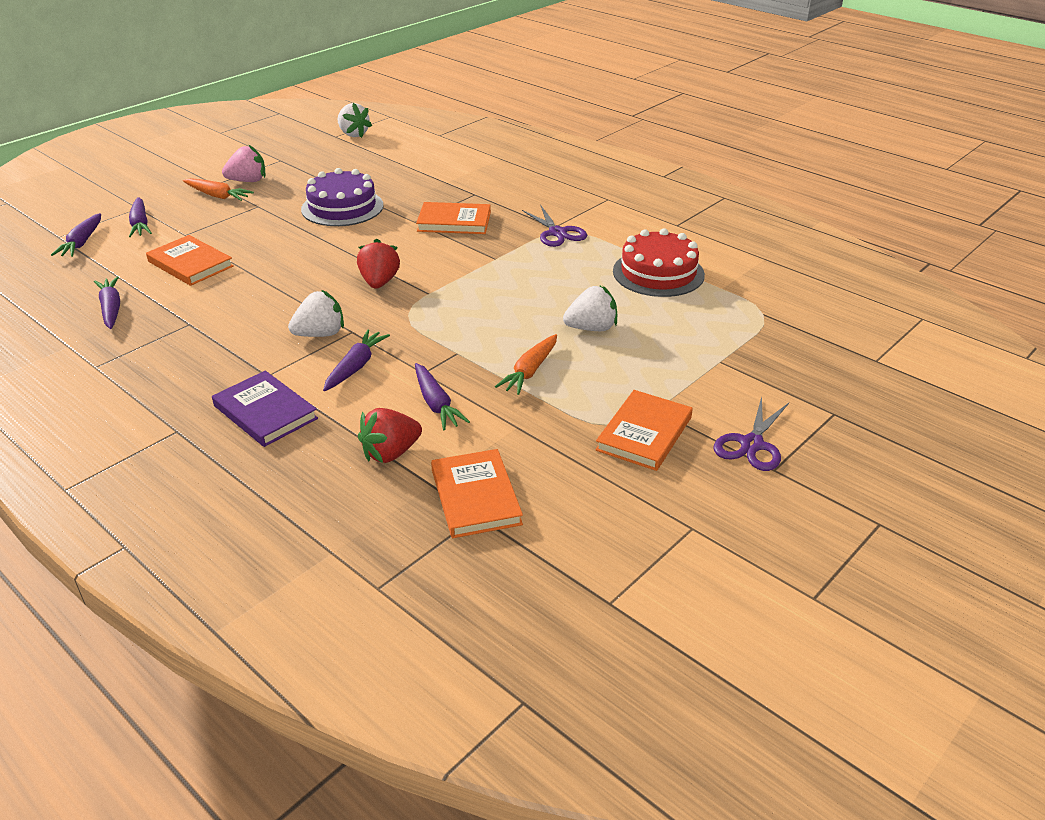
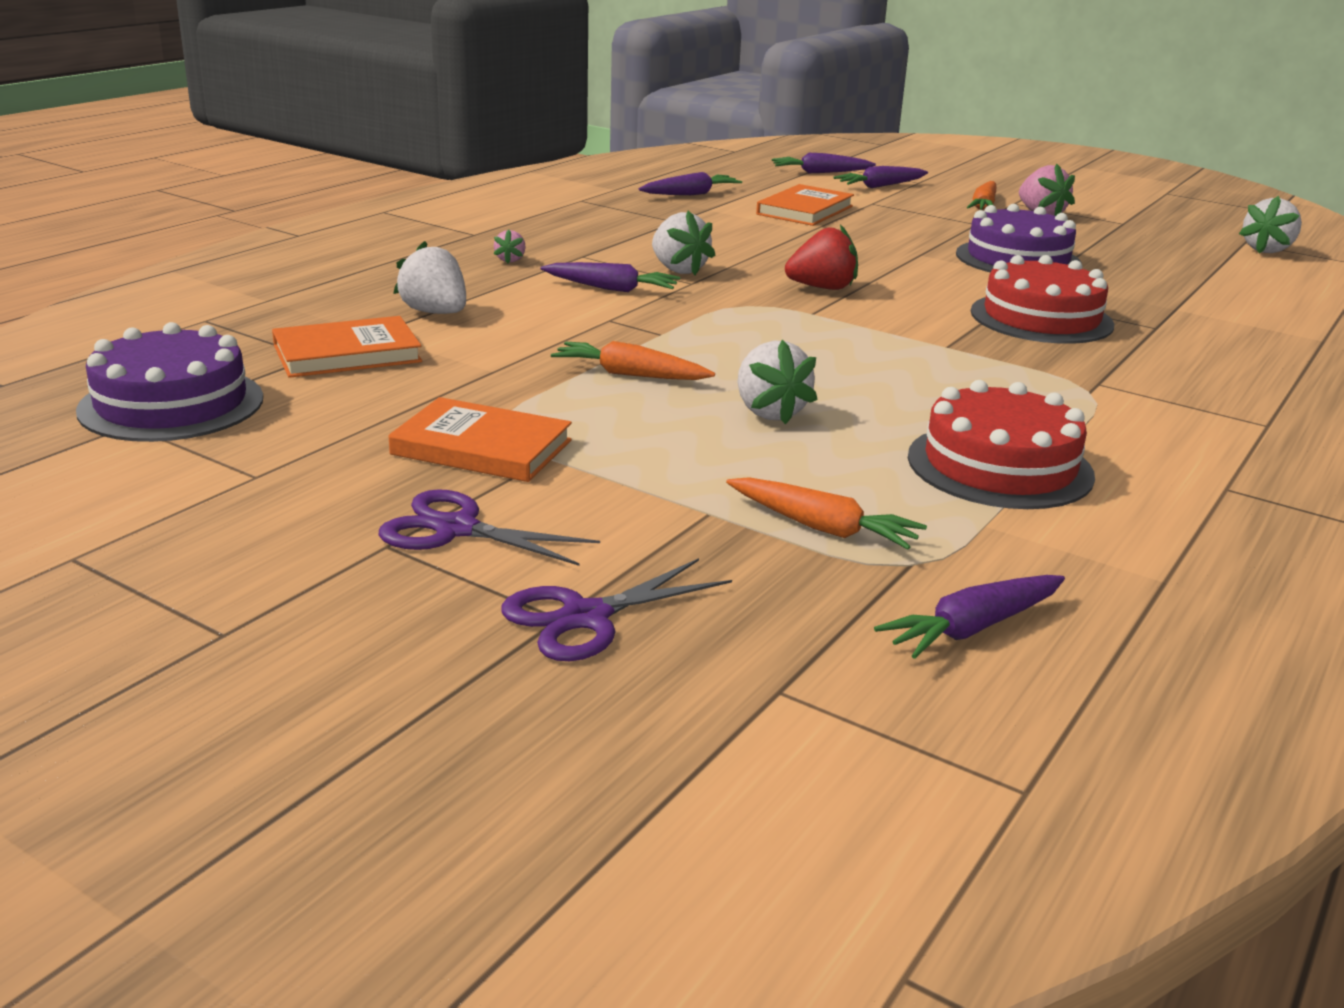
camera: 80 degrees right, 10 degrees down
(265, 412) = (510, 260): purple book -> pink strawberry
(391, 453) = (435, 313): red strawberry -> white strawberry
(436, 404) = (539, 328): purple carrot -> purple carrot (973, 628)
(454, 222) = (1041, 318): orange book -> red cake
(557, 233) = (1077, 385): purple scissors -> purple scissors (586, 617)
(572, 584) = (171, 404): none -> purple cake
(731, 331) = (822, 527): none -> orange carrot

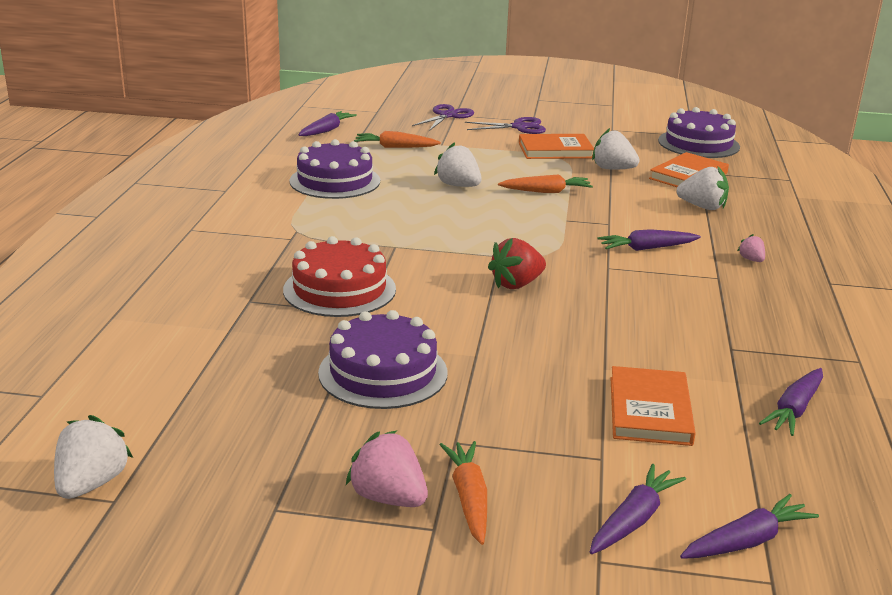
camera: 155 degrees right, 0 degrees up
(678, 270) = (634, 278): white strawberry -> white strawberry (612, 169)
(999, 466) = (335, 181): red cake -> purple cake

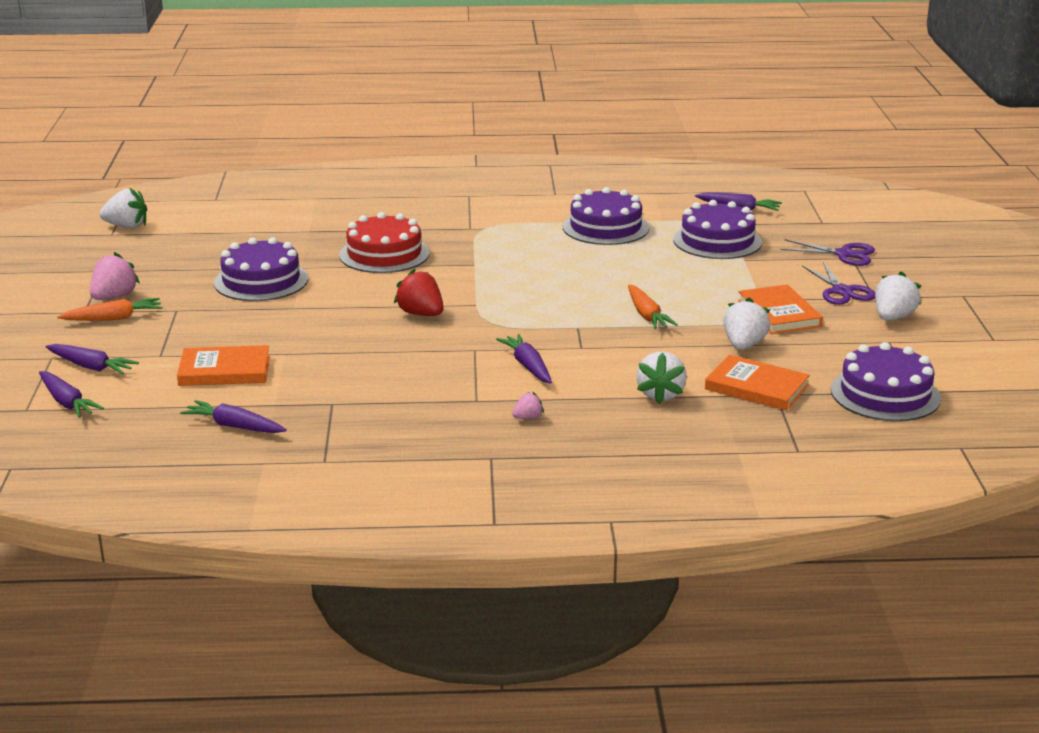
camera: 80 degrees right, 0 degrees up
(395, 147) = (717, 241): orange carrot -> purple cake
(458, 186) = (632, 276): white strawberry -> white strawberry (893, 317)

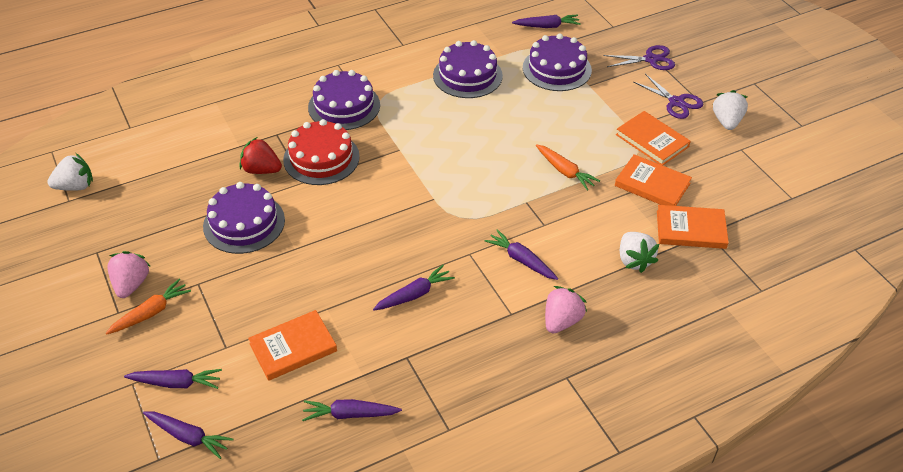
camera: 25 degrees left, 20 degrees up
(384, 364) = (414, 294): none -> purple carrot
(421, 314) = (400, 224): red strawberry -> red strawberry (261, 170)
(528, 418) = (561, 321): pink strawberry -> pink strawberry, size x1.89
(744, 345) = (652, 184): white strawberry -> orange book
(885, 394) = (775, 208): purple cake -> purple cake (344, 106)

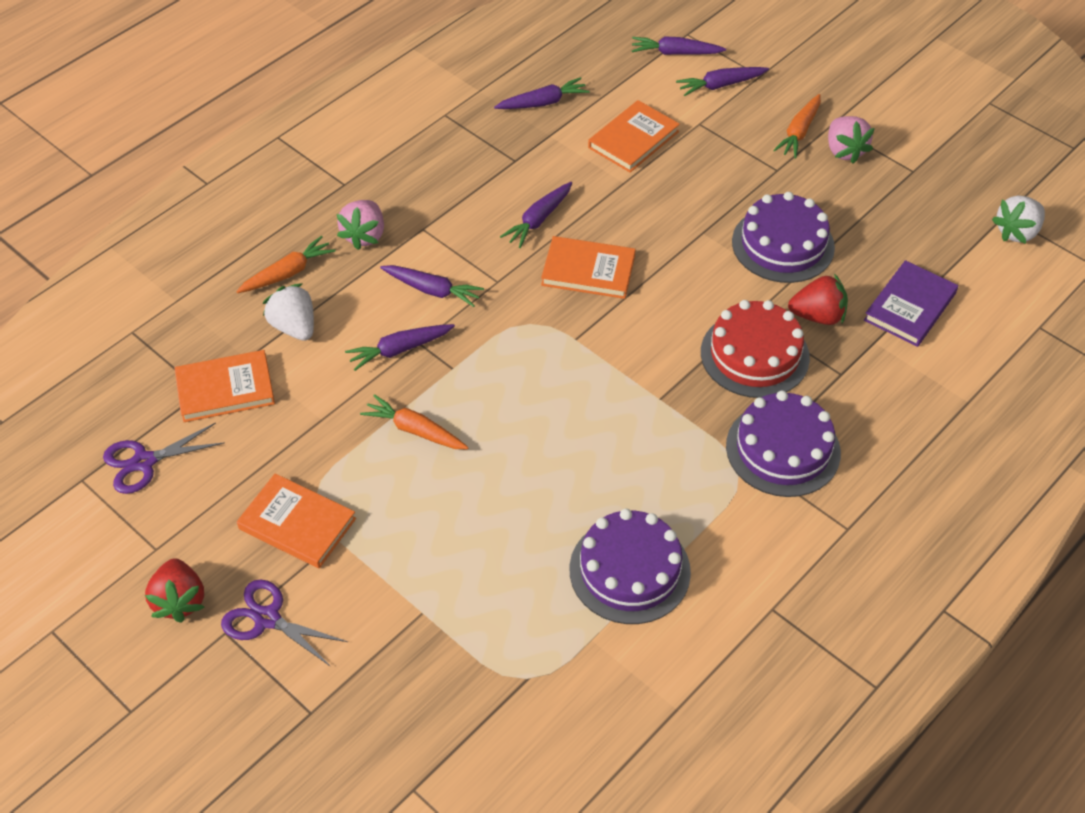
camera: 160 degrees right, 5 degrees up
(197, 159) = (910, 306): none -> purple book
(547, 26) = (540, 745): purple carrot -> purple carrot (400, 350)
(557, 69) = (487, 634): purple cake -> none
(632, 305) = (287, 273): none -> orange carrot
(651, 59) = (325, 714): purple scissors -> purple scissors (144, 462)
(652, 184) = (286, 444): orange book -> orange book (588, 271)
(726, 121) = (179, 601): white strawberry -> red strawberry

